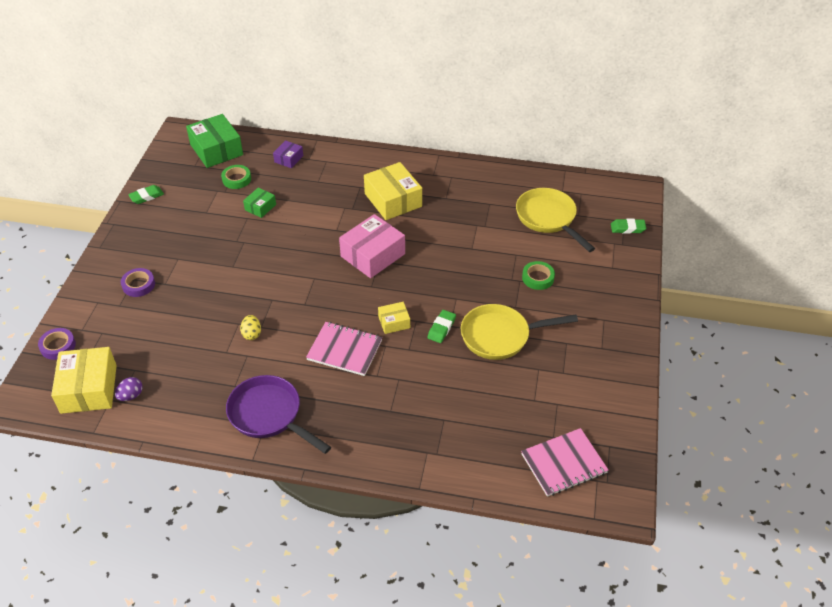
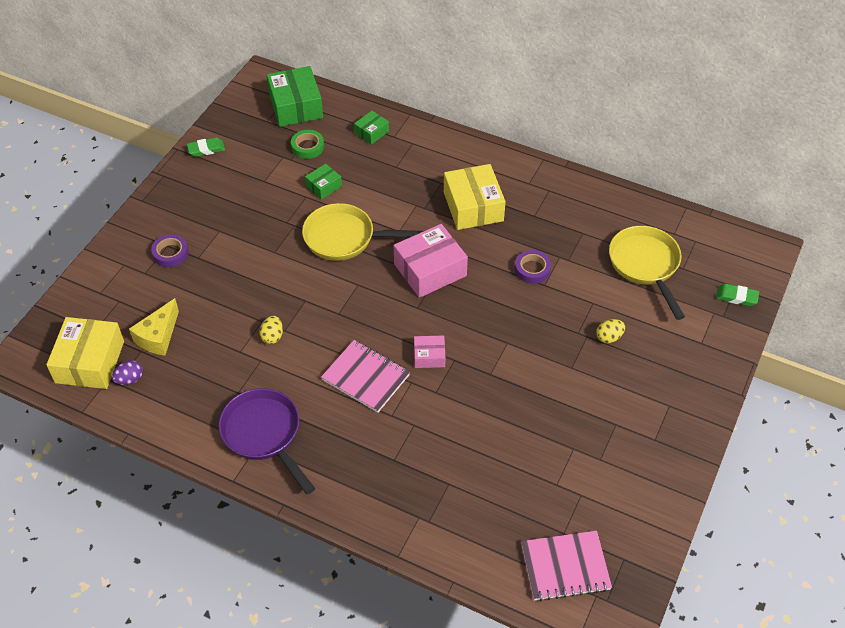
camera: 15 degrees right, 5 degrees up
(58, 346) = (71, 306): purple tape -> purple tape (532, 269)
(147, 355) = (158, 336): none -> yellow cheese
(289, 159) = (371, 132): purple box -> green box
(394, 322) = (429, 356): yellow box -> pink box
(441, 328) = (479, 375): green eraser -> none
(500, 336) = (543, 399): yellow pan -> yellow pan (345, 238)
(538, 278) = (609, 337): green tape -> yellow egg

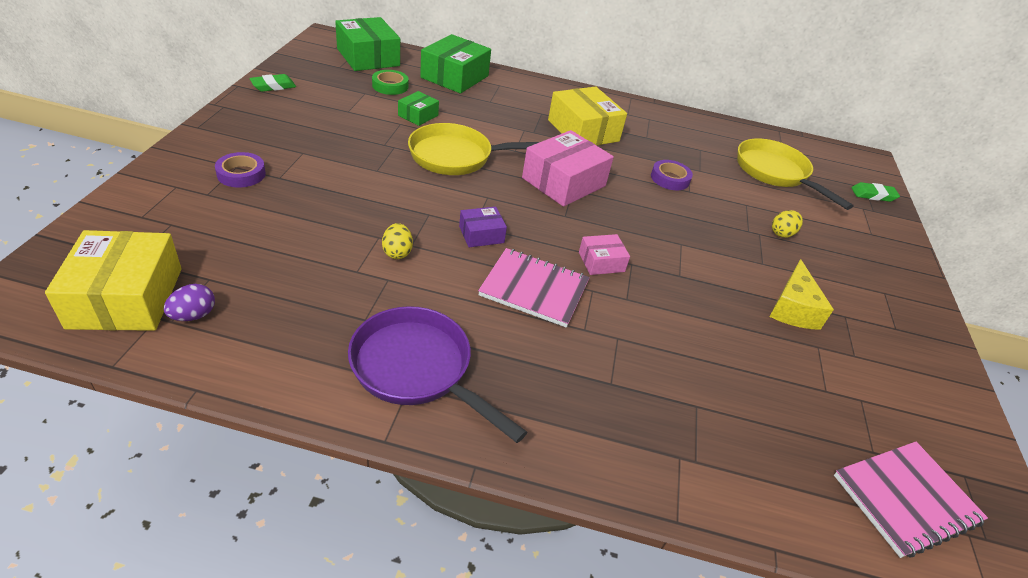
camera: 20 degrees left, 10 degrees down
(158, 336) = (234, 261): yellow cheese -> yellow cheese (792, 308)
(341, 323) = (481, 234): none -> purple box
(371, 132) = (455, 77): green box -> green box, size x1.94

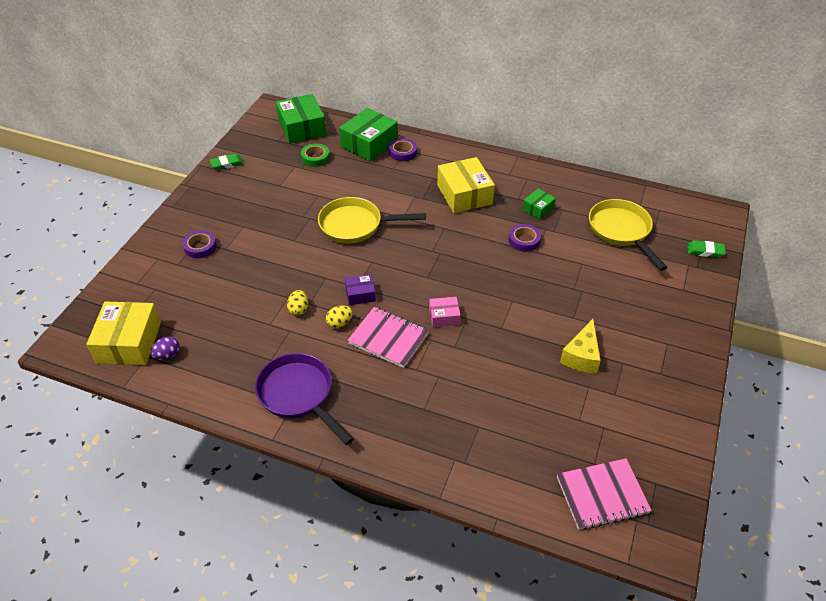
camera: 15 degrees right, 5 degrees up
(418, 115) = (332, 186): green box -> green box (538, 209)
(497, 87) = (403, 152): none -> purple tape
(563, 182) = (434, 246): pink box -> none
(782, 233) = (601, 290): yellow egg -> yellow egg (339, 323)

